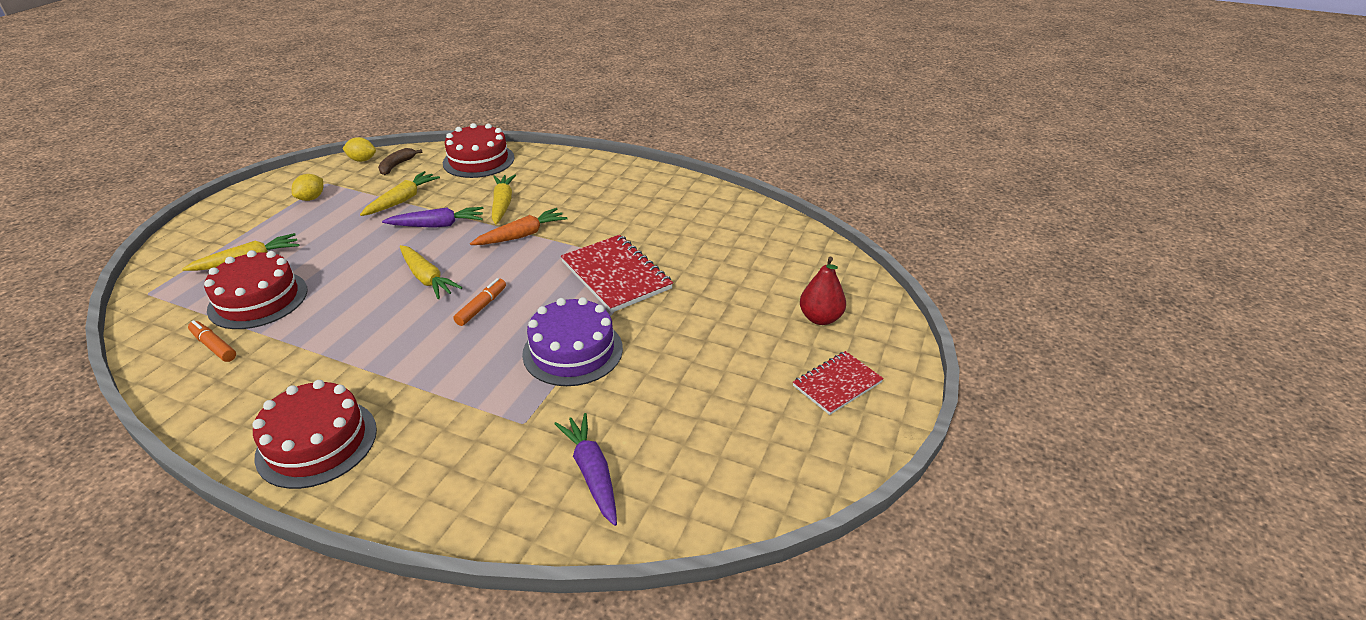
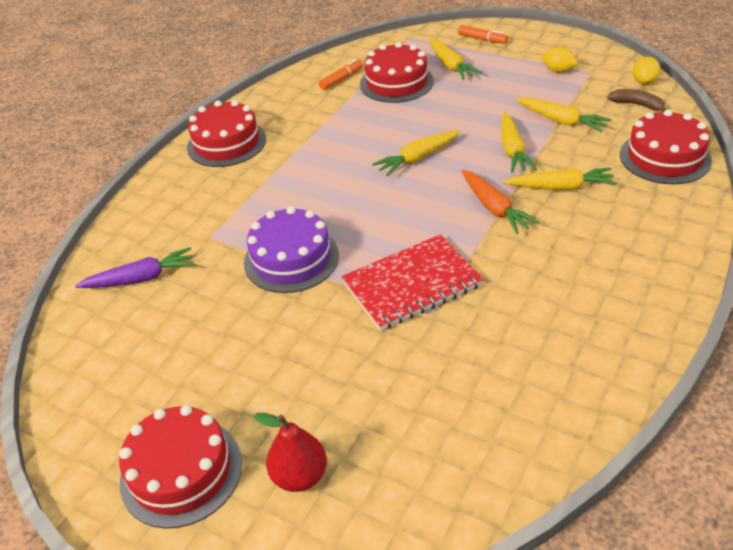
camera: 100 degrees right, 5 degrees up
(437, 225) = (512, 150): purple carrot -> yellow carrot
(482, 307) = (369, 196): orange marker -> orange marker (482, 39)
(837, 384) = (181, 472): red notebook -> red cake

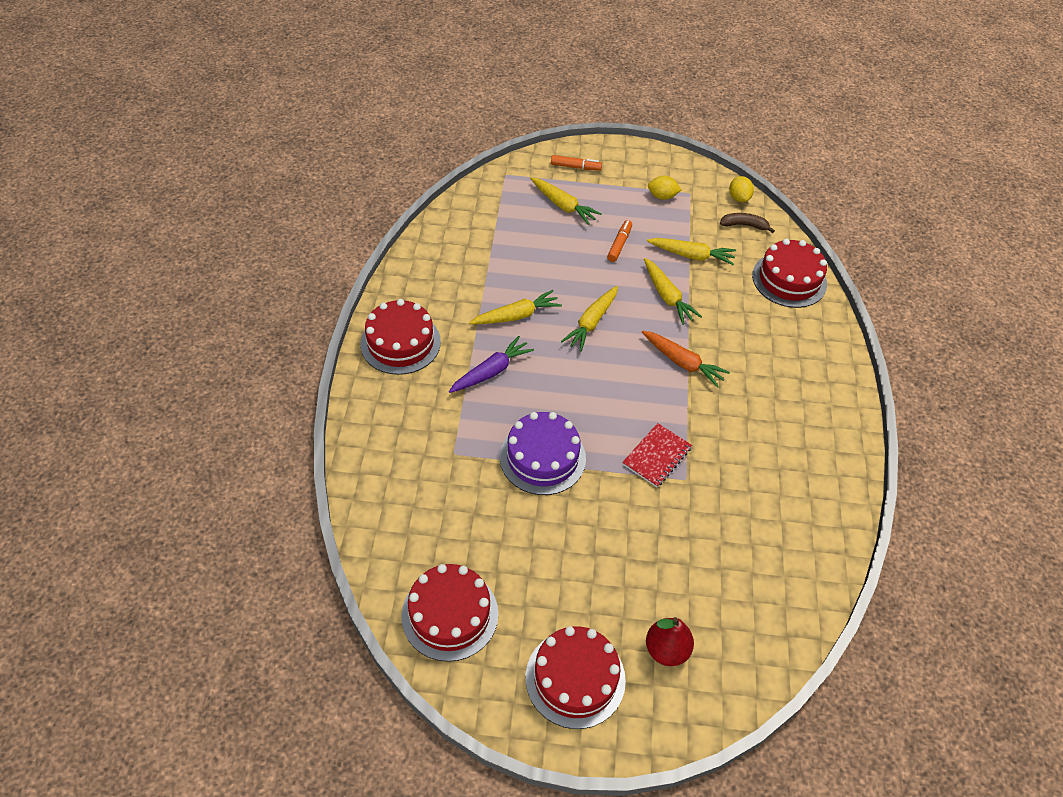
camera: 30 degrees left, 10 degrees up
(141, 278) = (419, 514): purple carrot -> purple carrot (491, 371)
(341, 79) = (467, 240): orange marker -> orange marker (619, 244)
(396, 82) = (523, 236): red cake -> red cake (450, 614)
(412, 284) = (657, 456): red notebook -> red notebook, size x0.62
(560, 187) = (724, 329): yellow carrot -> yellow carrot (516, 316)

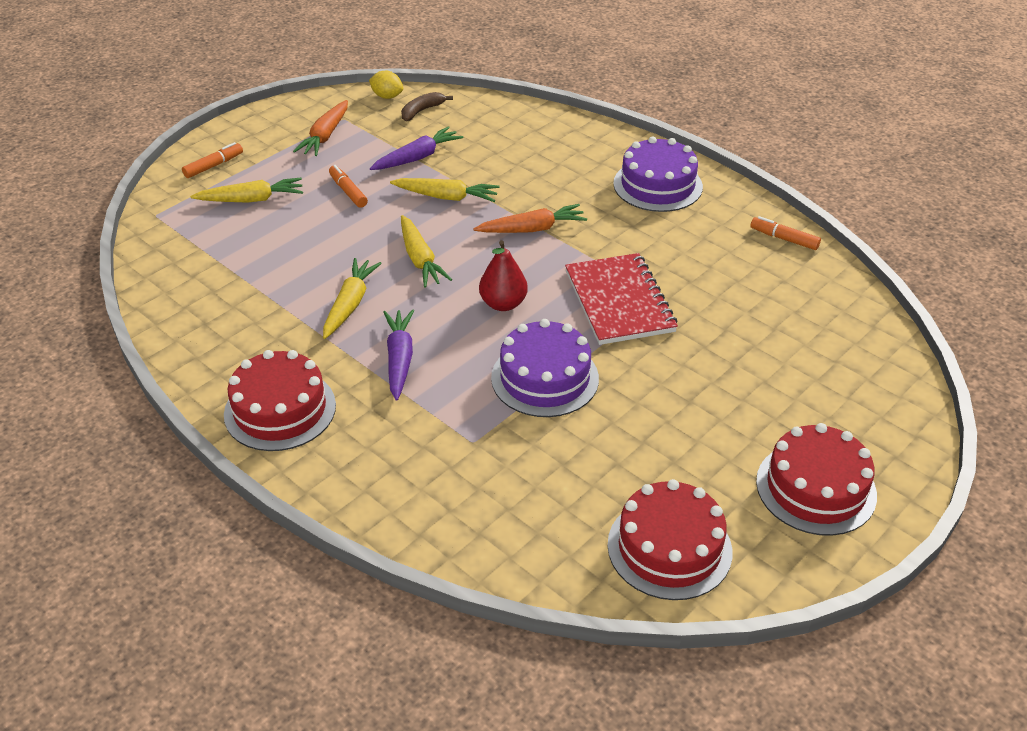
camera: 50 degrees left, 10 degrees down
(657, 456) = (619, 301): red notebook -> red notebook, size x1.61
(662, 196) = (325, 136): yellow lemon -> orange carrot
(666, 650) = (831, 408): red pear -> red pear (503, 304)
(691, 255) = (417, 157): yellow carrot -> purple carrot
(789, 279) = (512, 121): red cake -> none
(811, 407) = (657, 185): none -> purple cake
(832, 522) = (784, 239): none -> orange marker

